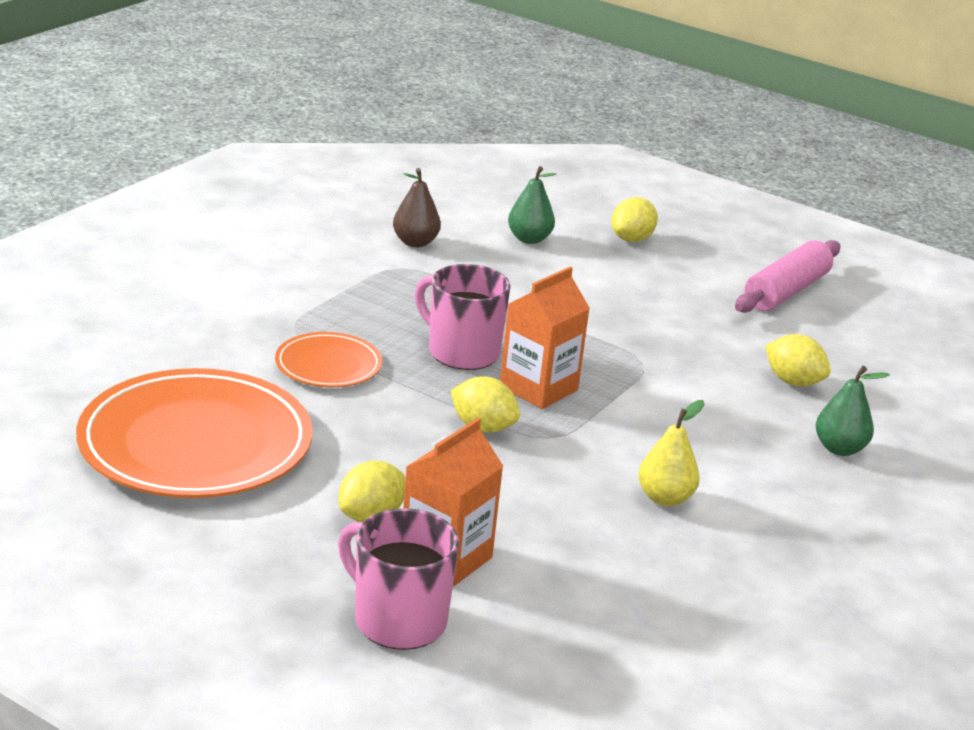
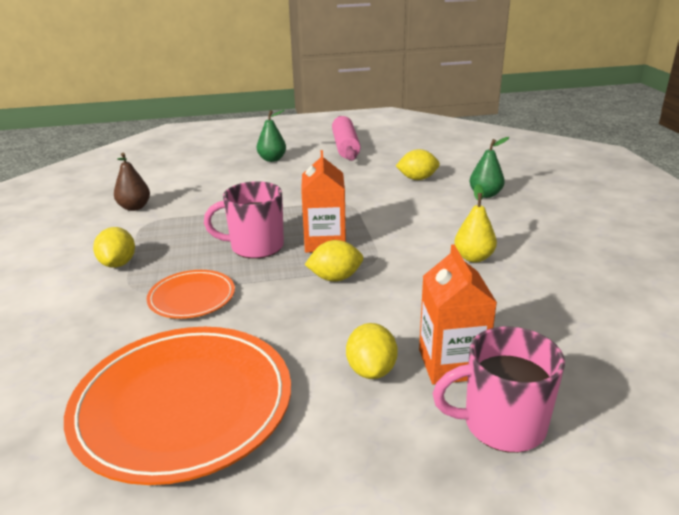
camera: 40 degrees left, 0 degrees up
(529, 239) = (194, 178): green pear -> green pear (272, 159)
(631, 239) = (243, 156): yellow lemon -> yellow lemon (118, 263)

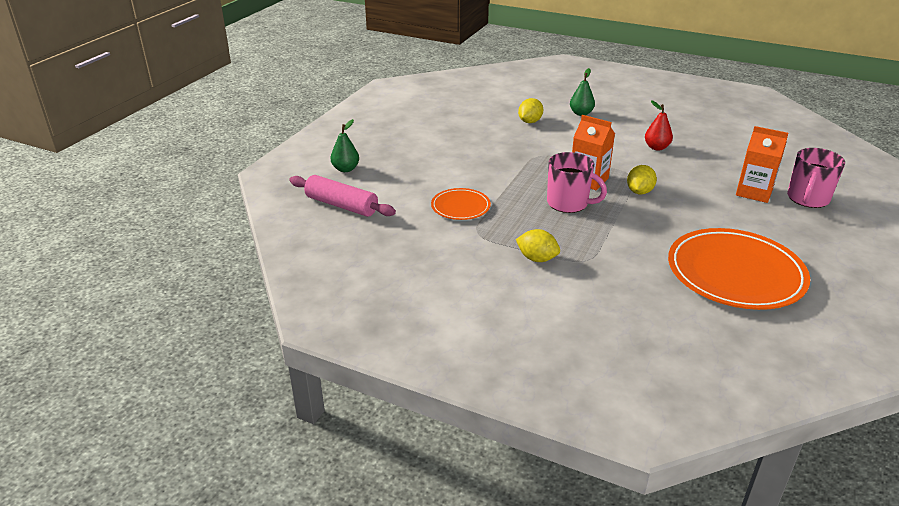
camera: 55 degrees left, 5 degrees up
(134, 207) = (438, 231): brown pear -> none
(192, 297) = (617, 243): orange plate -> orange plate (460, 207)
(255, 247) = (568, 203): pink mug -> pink mug turned 90 degrees counterclockwise
(272, 159) = (418, 154): green pear -> green pear (345, 169)
(345, 147) = (435, 122): pink rolling pin -> pink rolling pin (341, 205)
(371, 370) = (743, 213): yellow lemon -> none
(473, 257) = (656, 147): yellow pear -> red pear

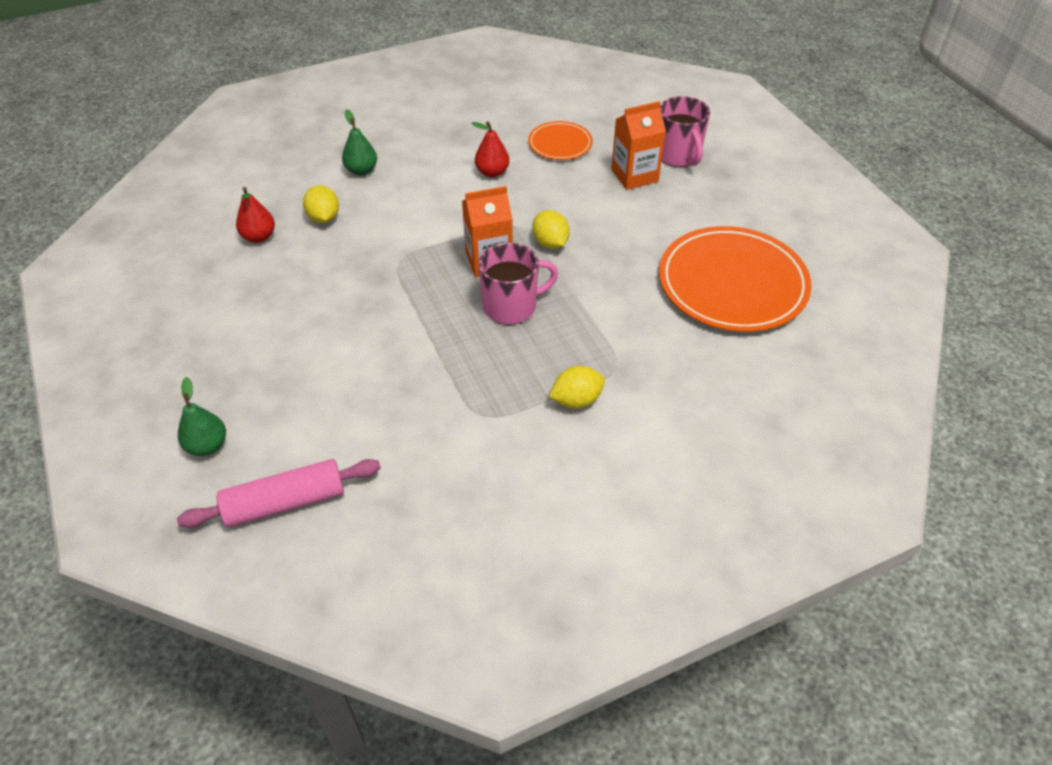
camera: 50 degrees left, 15 degrees up
(460, 207) = (418, 394): orange plate -> orange plate (560, 143)
(487, 114) = (259, 237): none -> red pear

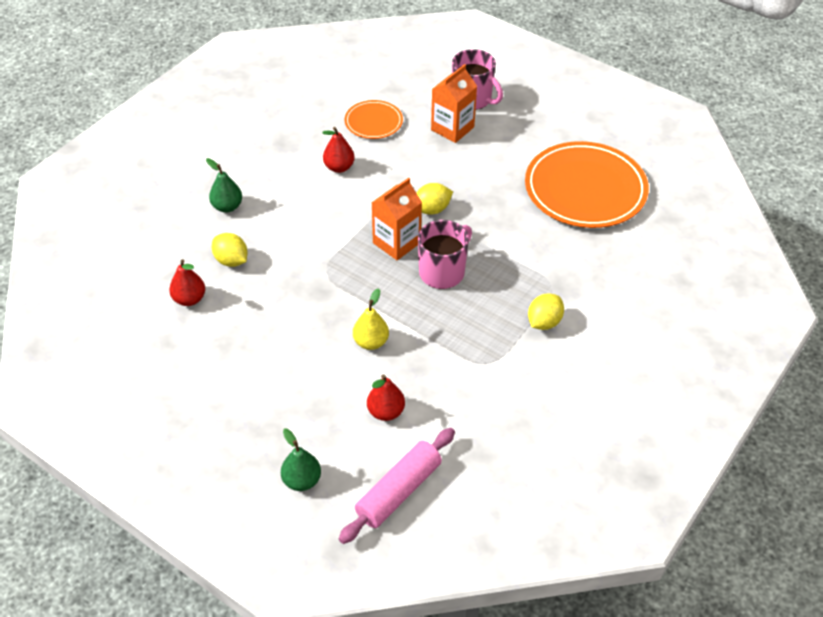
camera: 30 degrees left, 0 degrees up
(340, 417) = (386, 412): none -> red pear
(384, 343) = (371, 342): none -> yellow pear
(550, 243) = (432, 209): yellow lemon -> yellow lemon turned 60 degrees counterclockwise

